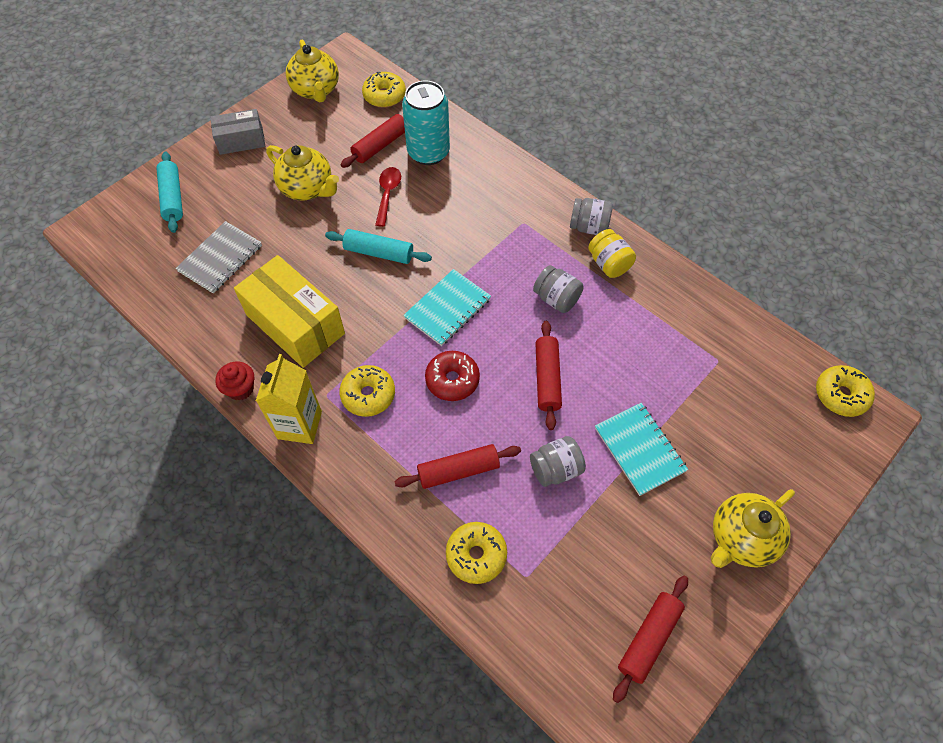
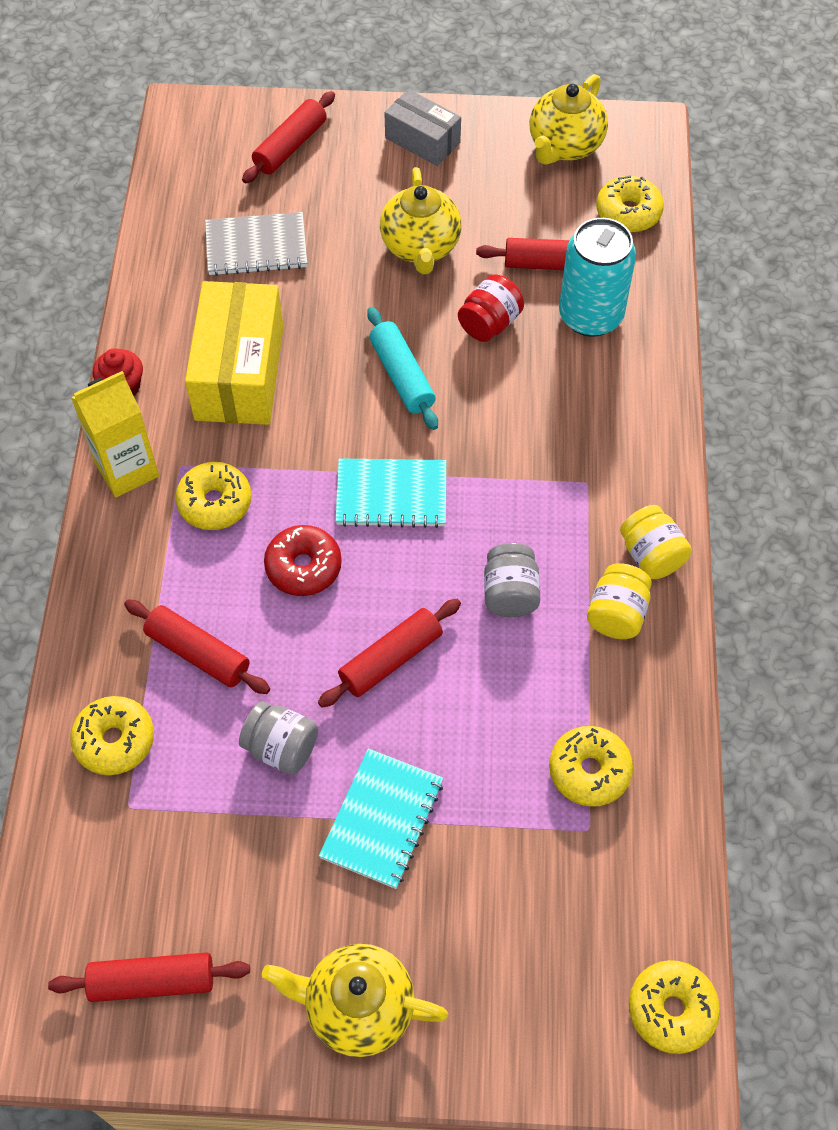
camera: 50 degrees right, 0 degrees up
(172, 197) = (290, 146): turquoise rolling pin -> red rolling pin
(388, 194) = (490, 323): red spoon -> red jar
(589, 227) = (651, 555): grey jar -> yellow jar
(686, 337) = (589, 771): none -> yellow donut

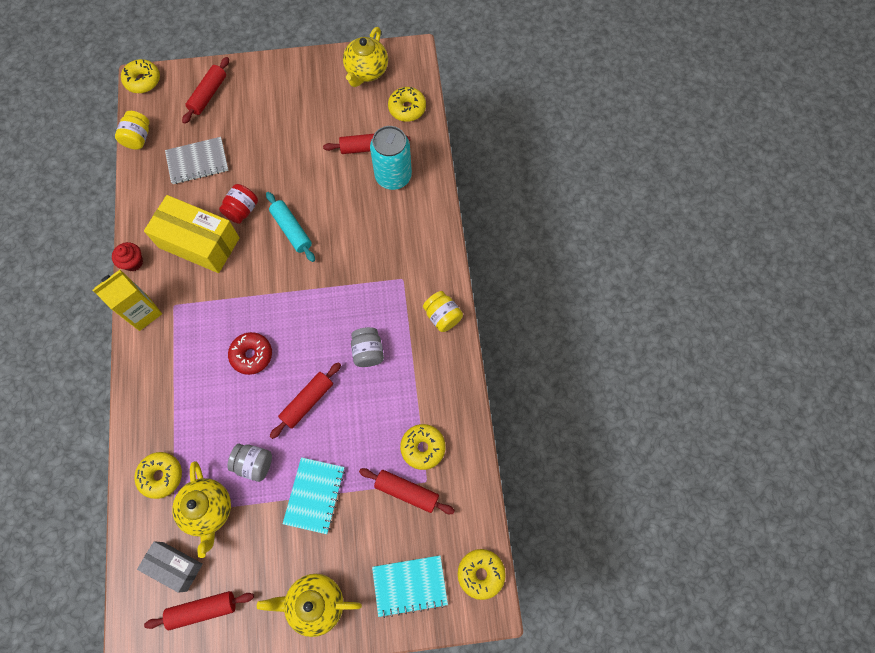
camera: 10 degrees left, 10 degrees up
(198, 653) = (200, 416): red rolling pin -> red rolling pin (407, 492)
(215, 503) = (196, 325): yellow donut -> yellow donut (143, 81)
(239, 373) = (199, 242): yellow box -> yellow box turned 60 degrees counterclockwise
(391, 495) = (295, 304): turquoise notebook -> turquoise notebook (410, 585)
(420, 247) = (292, 148): yellow teapot -> yellow teapot (208, 510)
(422, 140) = (284, 79): grey box -> grey box (175, 566)
(490, 323) = (337, 190): red jar -> red jar (242, 210)
(616, 614) = (427, 354): yellow jar -> yellow jar (138, 138)

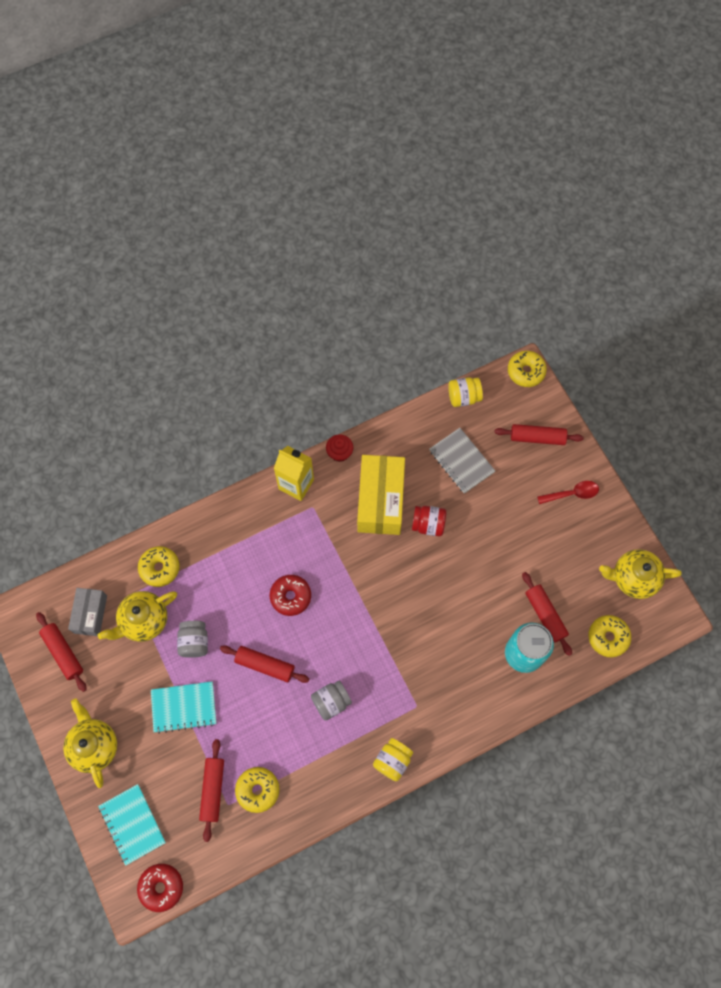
camera: 70 degrees right, 0 degrees up
(272, 87) = (572, 493): none -> red spoon
(292, 230) = (426, 579): turquoise rolling pin -> none
(481, 574) = (161, 887): yellow donut -> red donut

